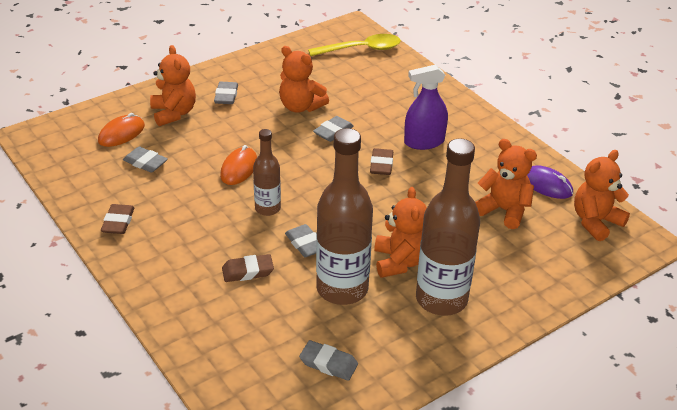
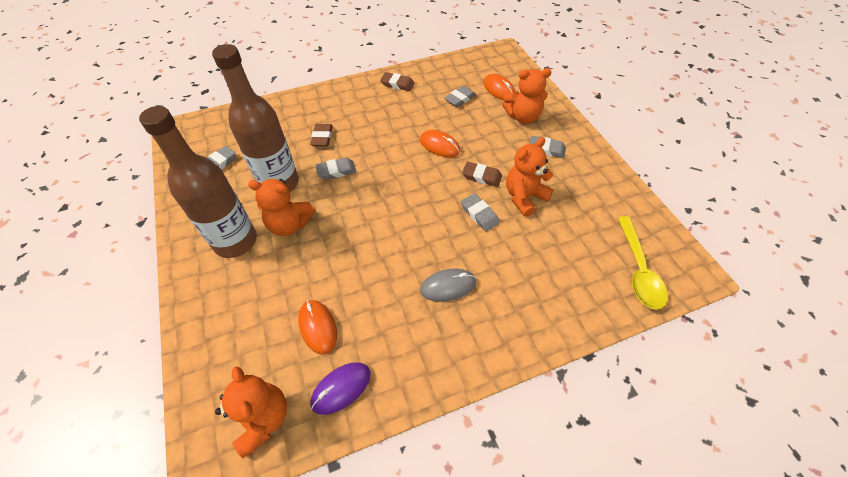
camera: 105 degrees right, 15 degrees up
(267, 208) = (385, 156): brown bottle -> none
(381, 165) = (419, 240): brown eraser -> brown eraser (481, 176)
(424, 142) = (448, 286): purple spray bottle -> grey mouse
(504, 210) = (318, 327): orange teddy bear -> orange mouse

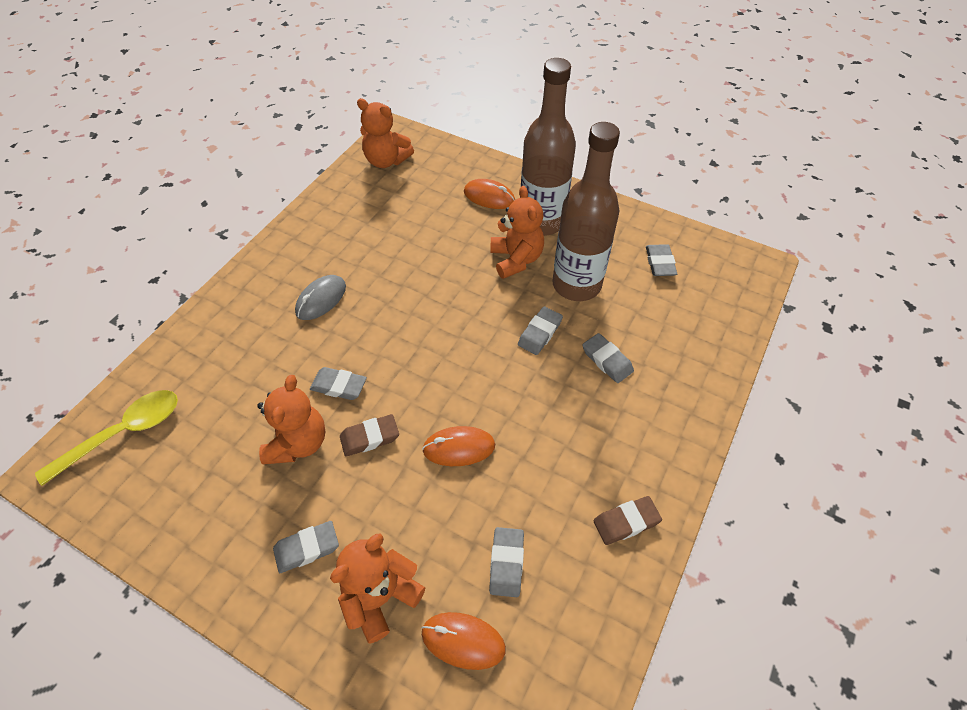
camera: 140 degrees right, 0 degrees up
(289, 224) = (516, 259): orange teddy bear -> orange teddy bear turned 105 degrees clockwise
(318, 327) = (403, 214): orange mouse -> orange mouse (489, 197)
(322, 137) = (607, 360): brown eraser -> grey eraser
(341, 388) = (350, 197): purple mouse -> none
(638, 270) = (123, 433): yellow spoon -> yellow spoon turned 90 degrees clockwise

